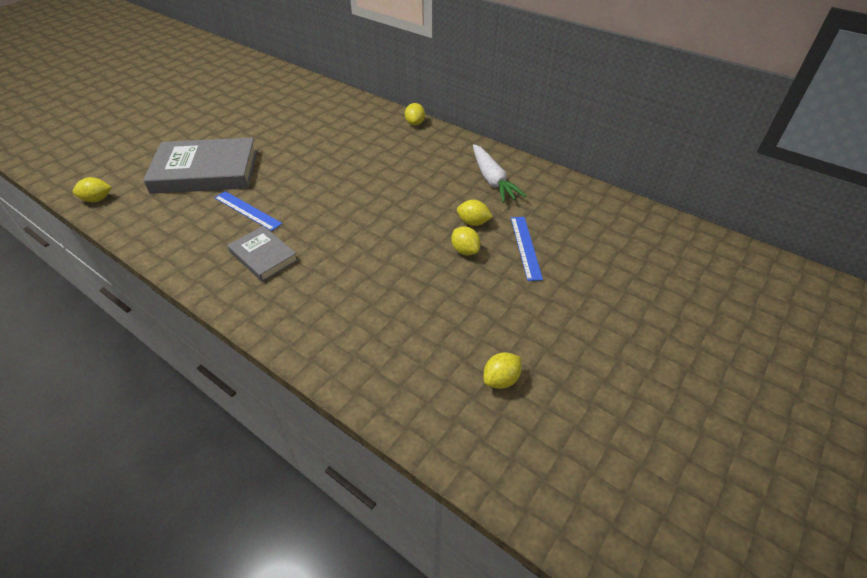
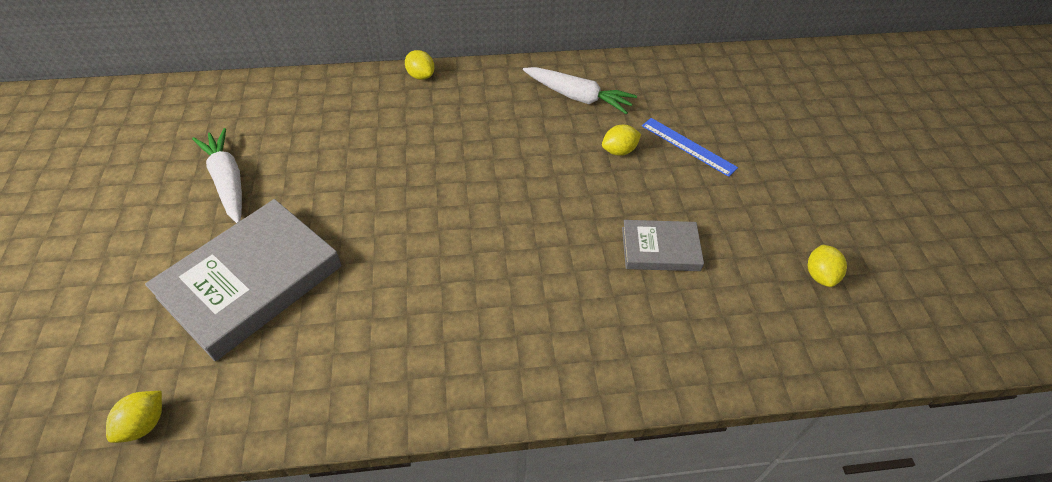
camera: 45 degrees left, 5 degrees up
(247, 210) = (381, 291): blue ruler -> none
(257, 125) = (228, 181): none -> white carrot
(263, 256) = (479, 327): grey book -> grey book (660, 249)
(465, 250) = (649, 183): yellow lemon -> none

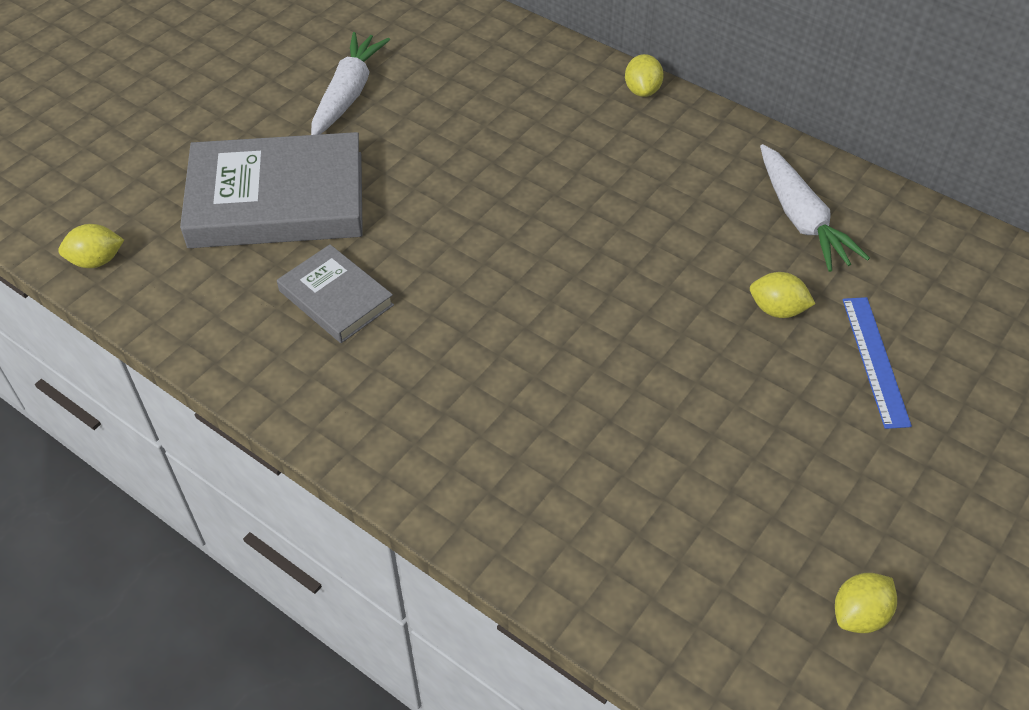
camera: 45 degrees right, 0 degrees up
(660, 249) = (694, 443): grey book -> grey book (336, 298)

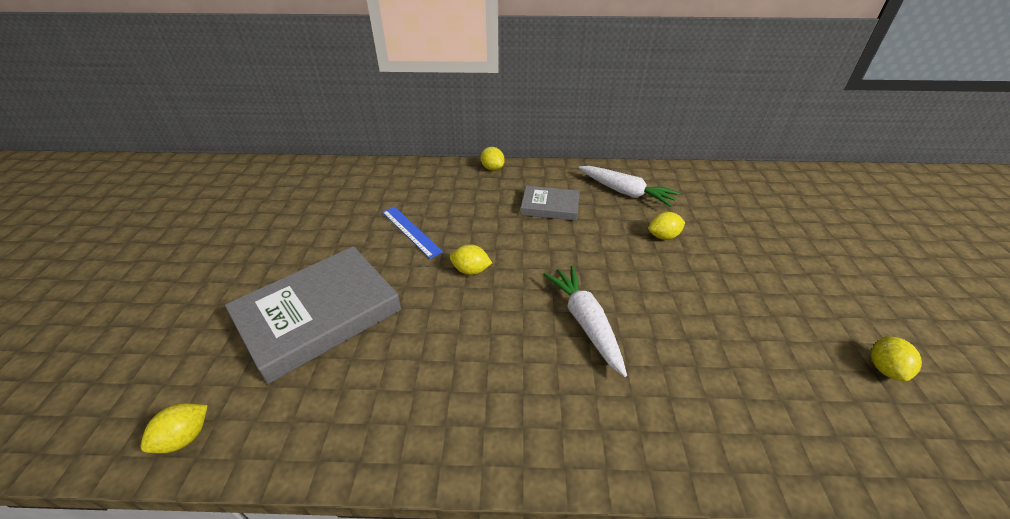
camera: 35 degrees left, 10 degrees down
(336, 298) = (417, 358): grey book -> grey book (550, 206)
(348, 94) = (321, 232): white carrot -> white carrot (585, 322)
(476, 229) = (471, 270): none -> yellow lemon
(875, 360) = (729, 237): blue ruler -> blue ruler (411, 231)

